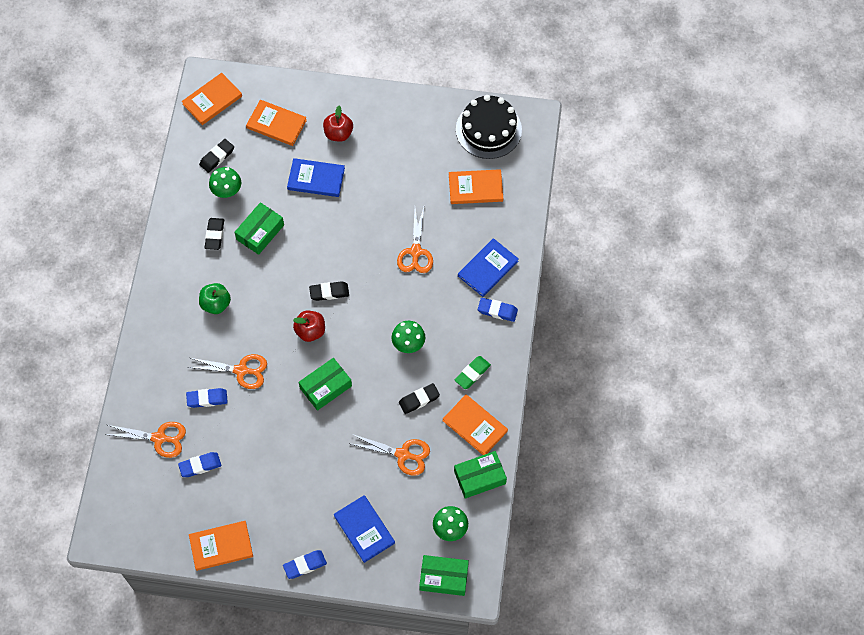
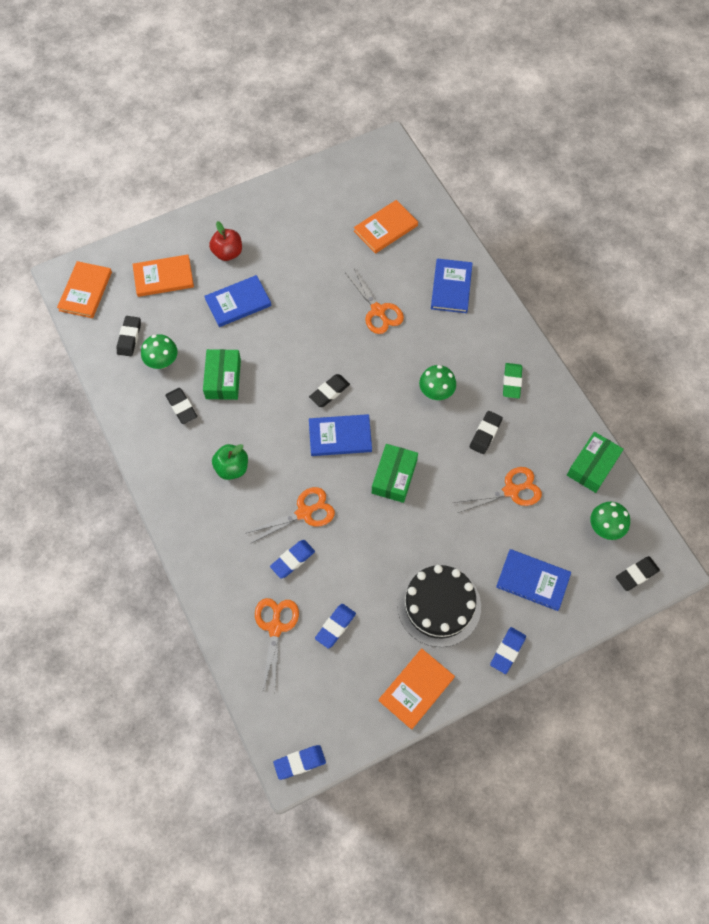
camera: 35 degrees left, 0 degrees up
(159, 438) = (275, 627): orange scissors -> orange scissors turned 60 degrees counterclockwise
(310, 331) = (340, 436): red apple -> blue book
(444, 577) = (636, 574): green box -> black eraser
(475, 426) = (551, 425): orange book -> none
(488, 129) = (357, 175): black cake -> black cake (439, 605)
(497, 311) = (488, 317): blue eraser -> blue eraser (300, 762)

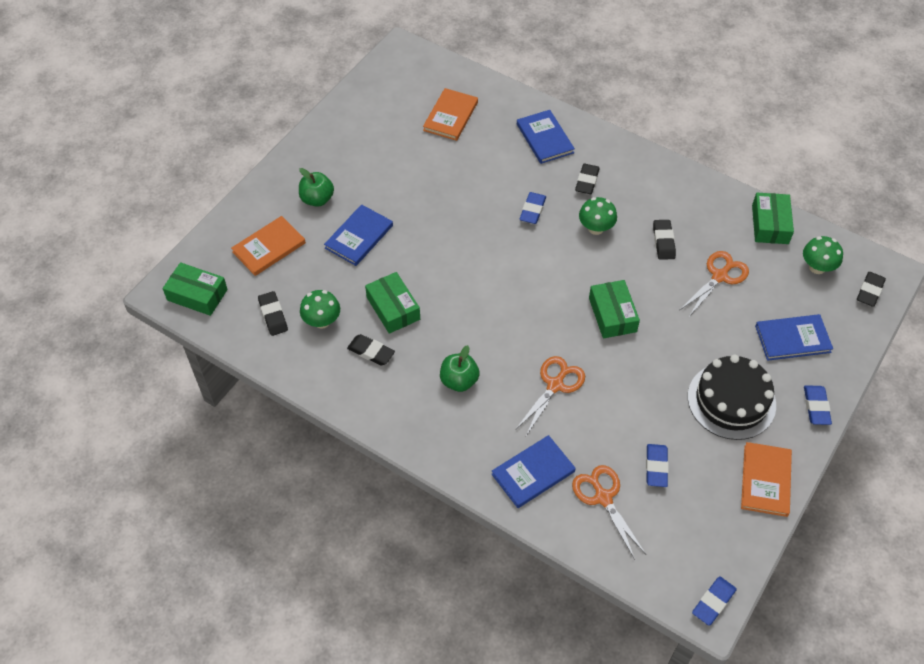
camera: 30 degrees left, 10 degrees down
(85, 291) = (197, 295): orange book -> green box
(227, 253) = (317, 199): red apple -> green apple
(292, 560) = (575, 431): blue eraser -> blue eraser (532, 210)
(329, 392) = (501, 272): black eraser -> black eraser (587, 181)
(340, 436) = (539, 305): blue book -> blue book (533, 473)
(378, 311) = (494, 186): orange scissors -> none
(512, 382) = (654, 190): green eraser -> none

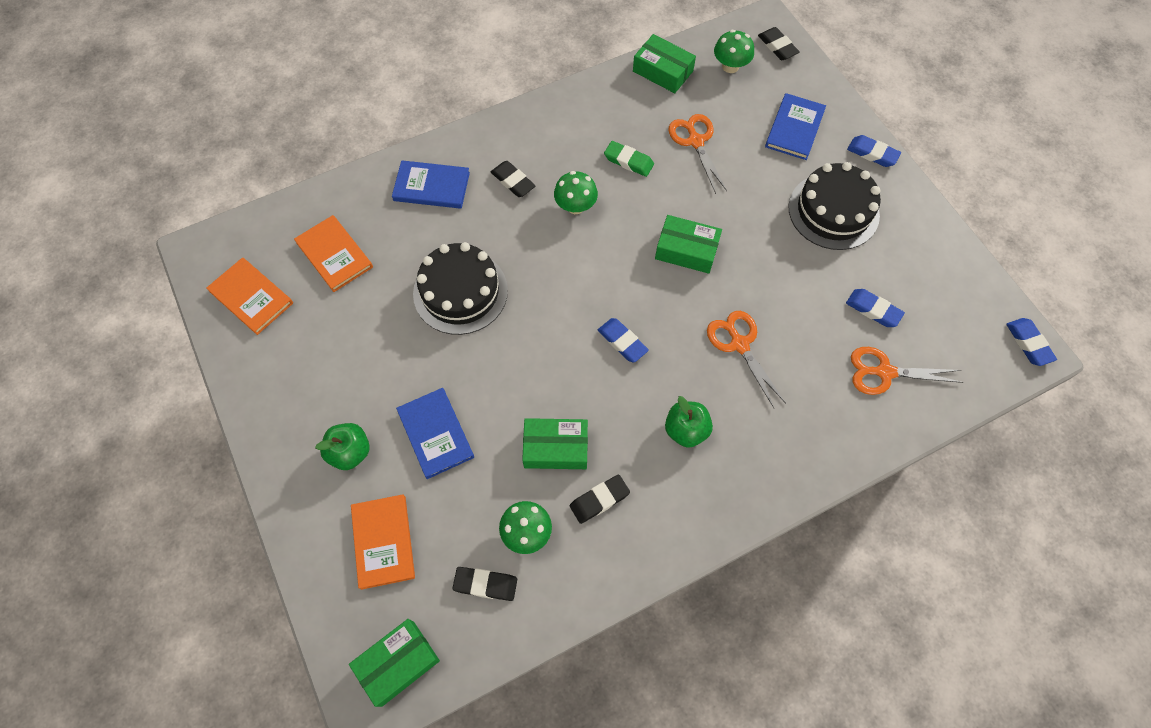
camera: 60 degrees left, 10 degrees up
(473, 197) = (460, 292): none -> black cake
(532, 210) = (516, 248): blue eraser -> blue eraser (622, 342)
(533, 473) = (829, 419): blue book -> none
(663, 242) = (628, 161): black eraser -> green eraser
(765, 480) = (927, 233): orange book -> orange book (251, 297)

